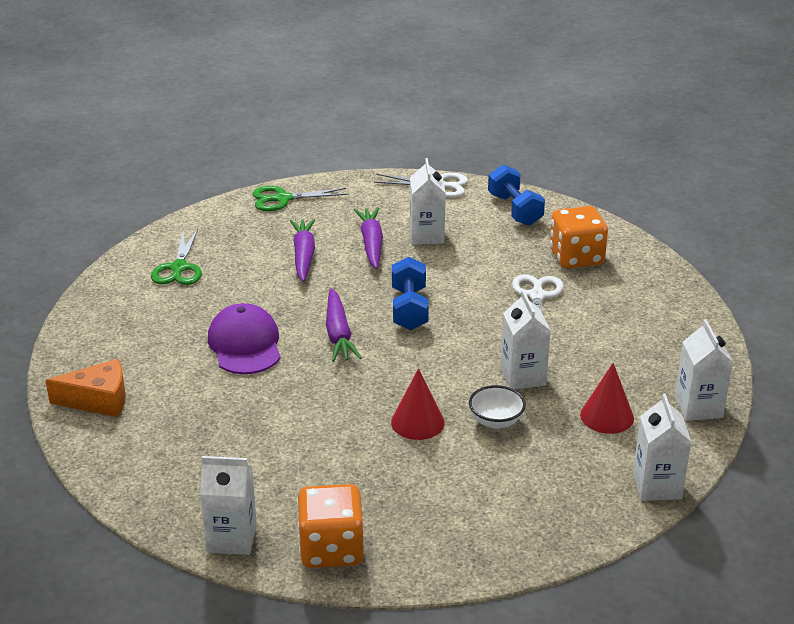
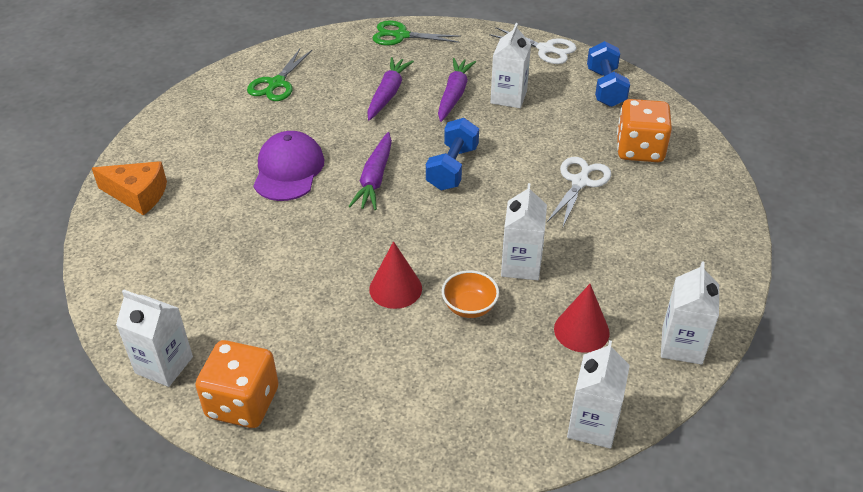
camera: 20 degrees right, 10 degrees up
(496, 421) = (469, 307): white bowl -> orange bowl

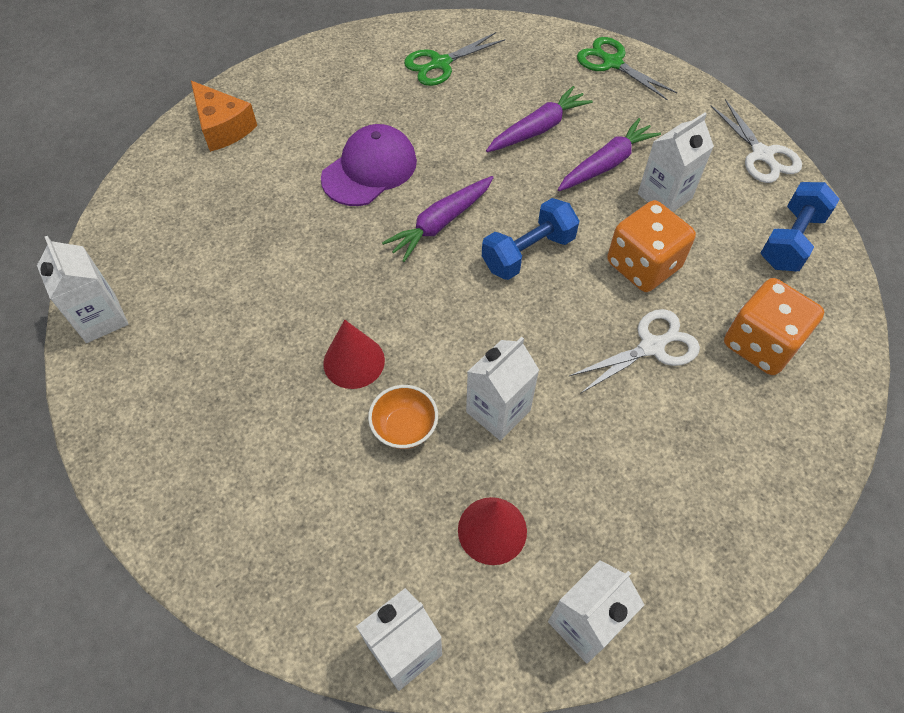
camera: 35 degrees right, 15 degrees up
(242, 403) = (127, 399): orange dice -> orange dice (643, 265)

